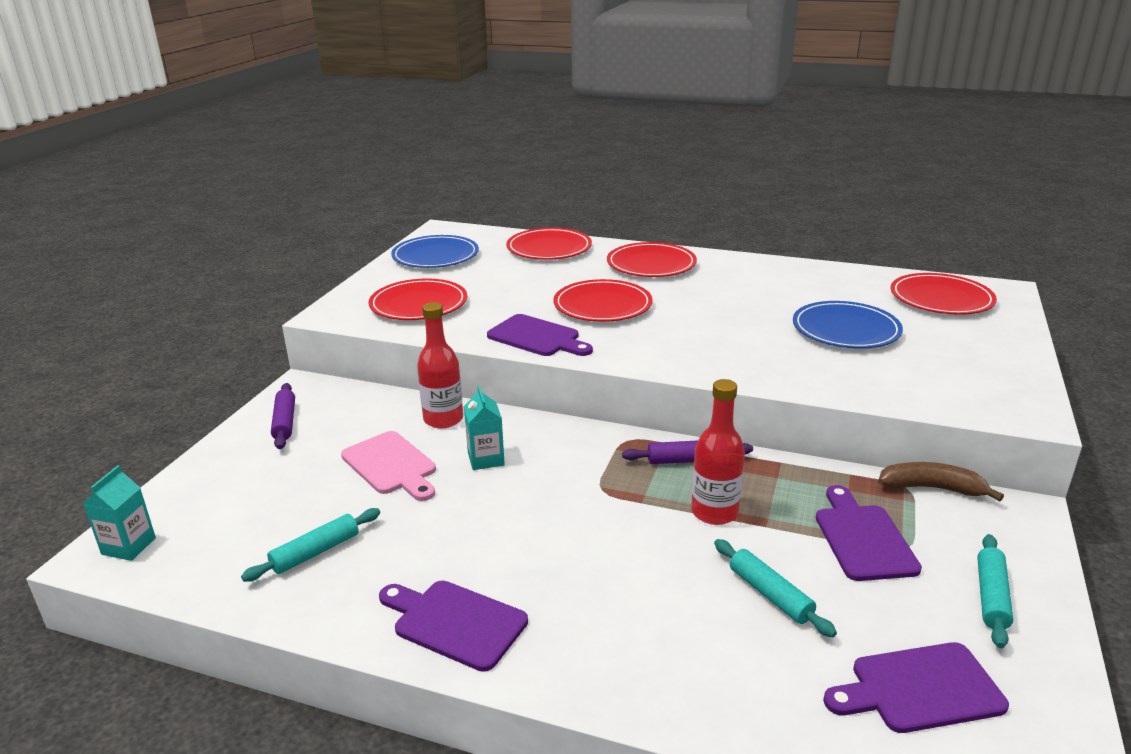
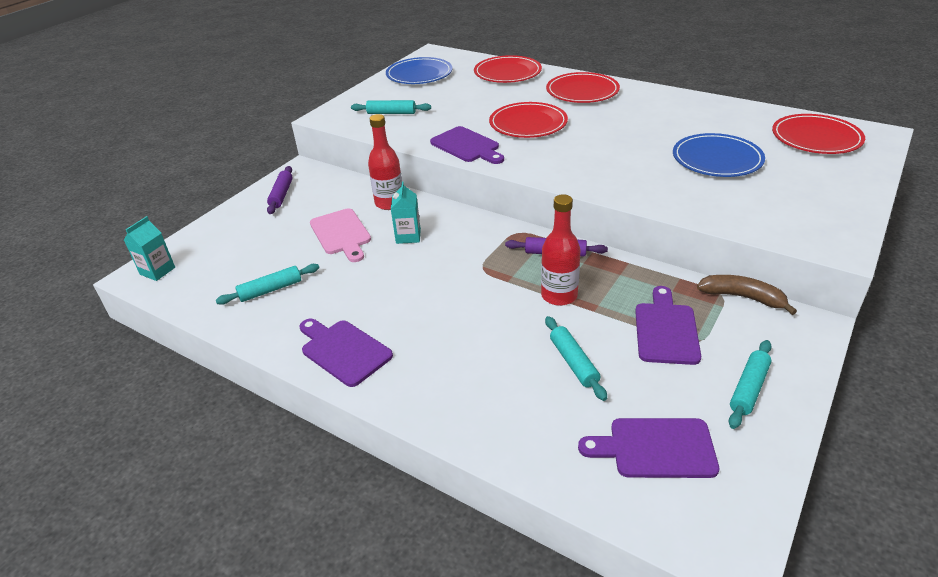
camera: 15 degrees right, 10 degrees up
(418, 304) = (391, 113): red plate -> turquoise rolling pin

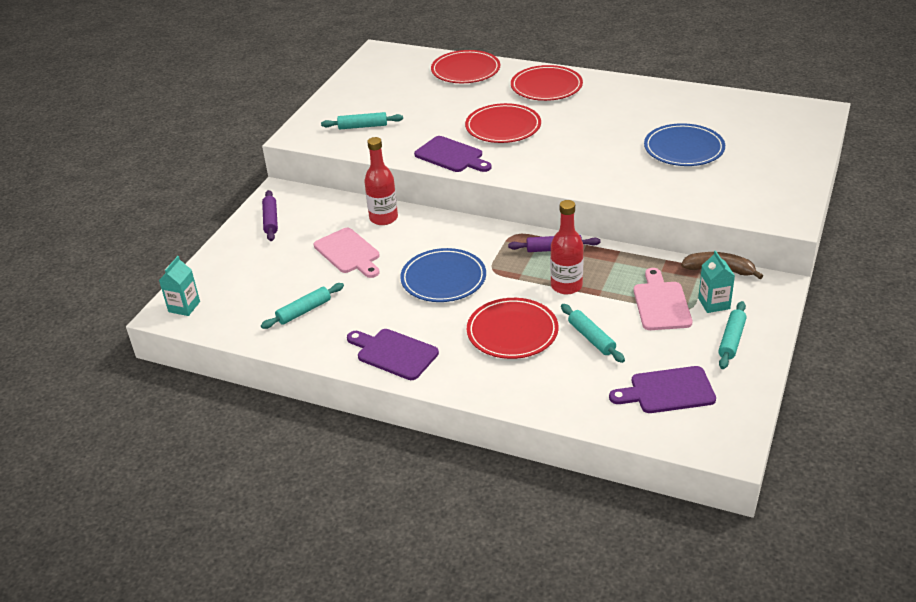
camera: 10 degrees left, 0 degrees up
(408, 236) = (414, 248): turquoise carton -> turquoise carton (714, 303)
(419, 74) = (374, 79): blue plate -> blue plate (443, 279)
(666, 330) = (661, 303): purple cutting board -> pink cutting board
(816, 138) = (767, 120): red plate -> red plate (512, 332)

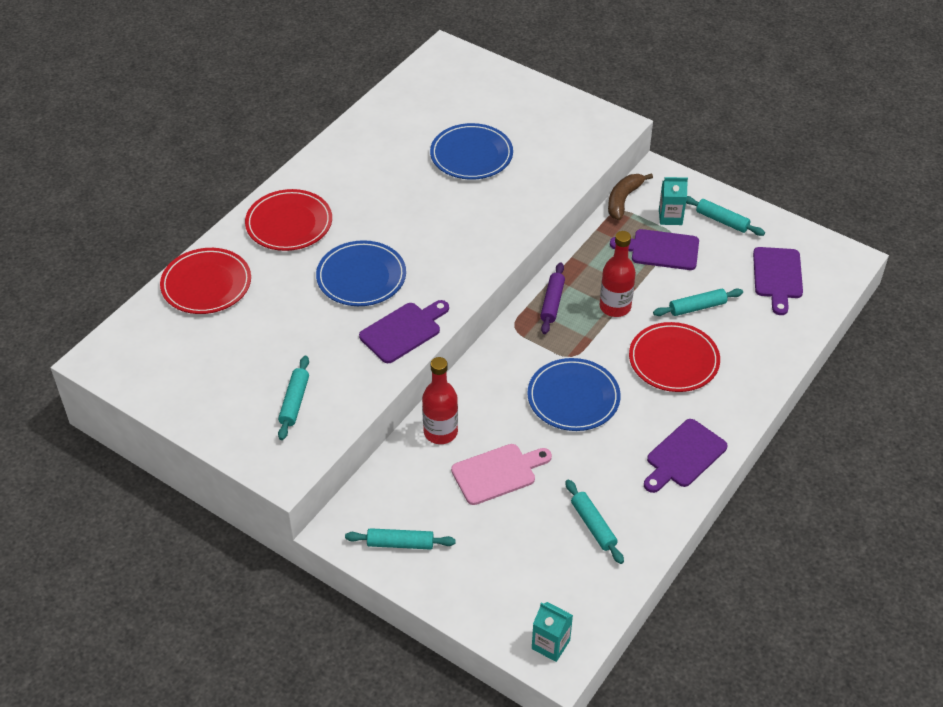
camera: 80 degrees left, 10 degrees up
(270, 220) = (400, 544): purple rolling pin -> turquoise rolling pin
(503, 127) = (361, 277): red plate -> blue plate
(661, 303) = (660, 249): pink cutting board -> purple cutting board

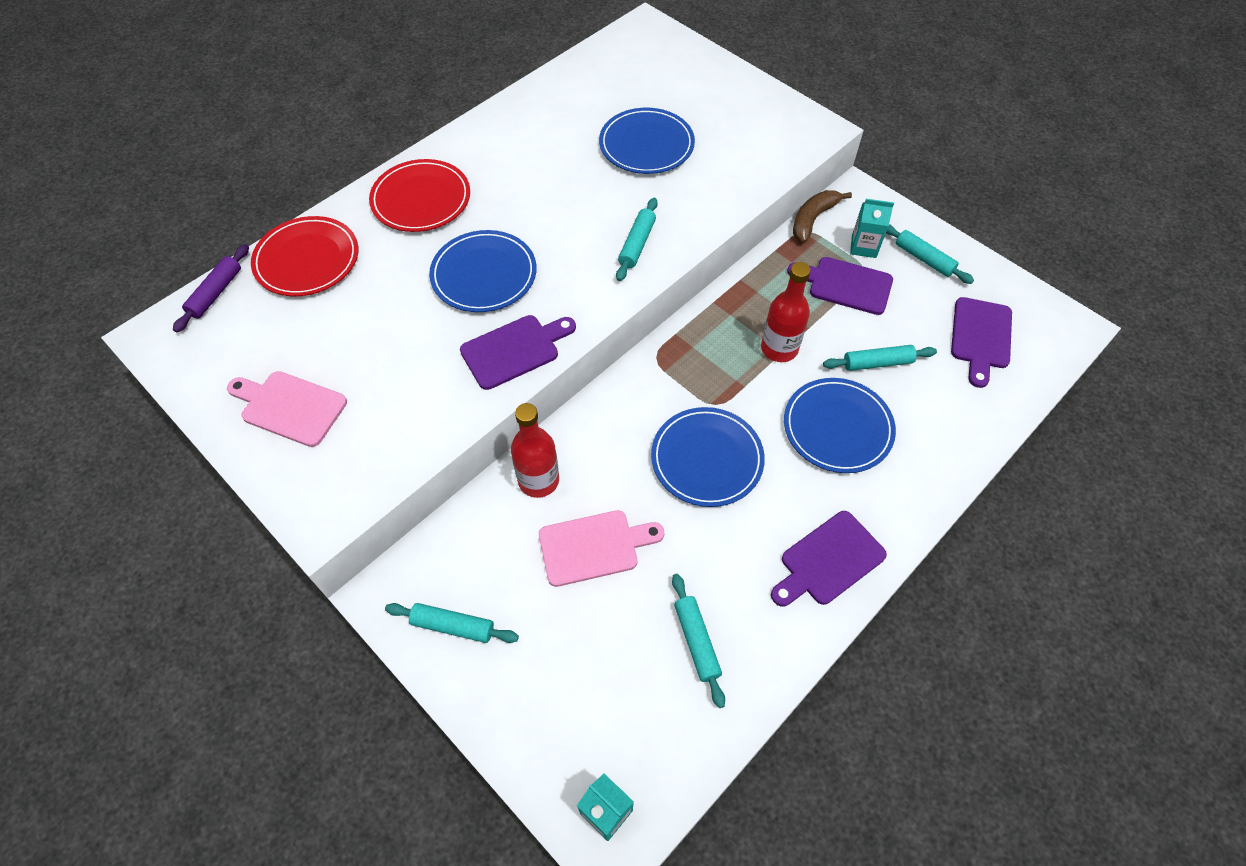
camera: 10 degrees right, 10 degrees up
(231, 397) = (289, 407): none -> pink cutting board
(294, 402) = (360, 424): turquoise rolling pin -> turquoise rolling pin (637, 244)
(552, 302) = (706, 333): purple rolling pin -> purple rolling pin (216, 293)
(673, 360) = (837, 427): red plate -> blue plate

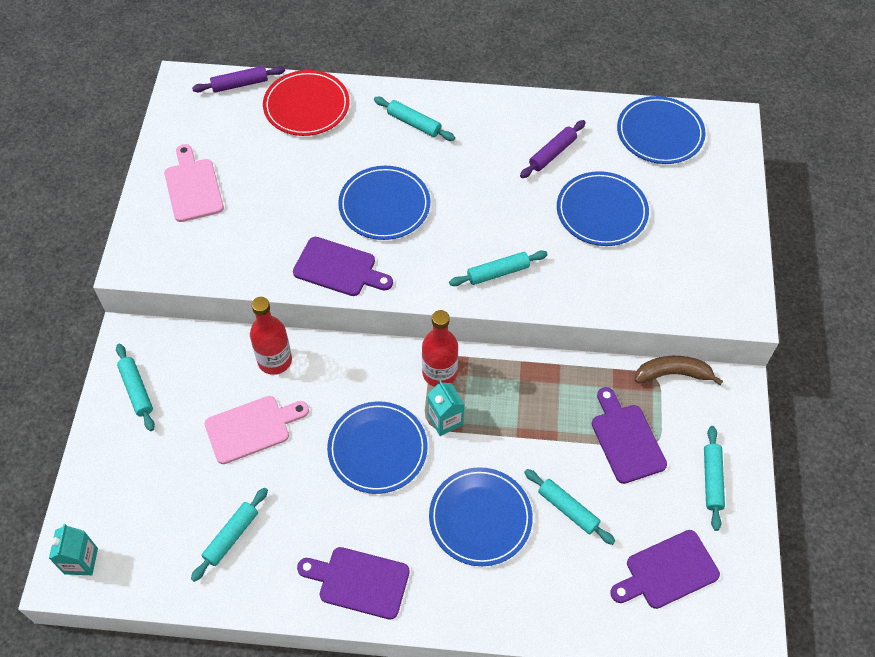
camera: 50 degrees right, 0 degrees up
(421, 199) = (414, 123): red plate -> turquoise rolling pin
(558, 136) = (552, 153): none -> purple rolling pin
(594, 547) = (252, 428): pink cutting board -> pink cutting board turned 60 degrees counterclockwise
(611, 66) = (660, 133): none -> blue plate
(779, 348) = (518, 433): red bottle -> red bottle (439, 373)
(863, 246) = (680, 428): turquoise carton -> turquoise carton (445, 420)

